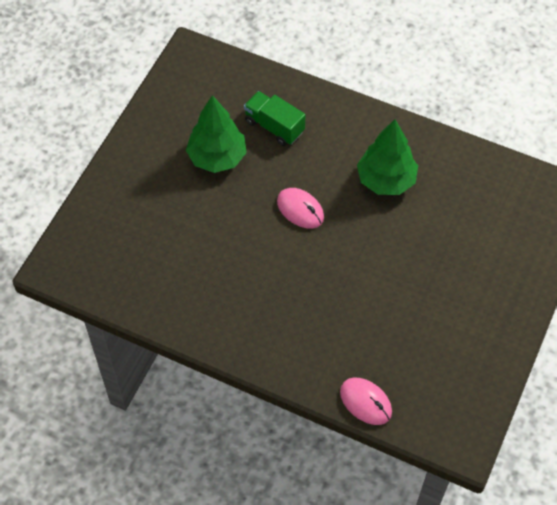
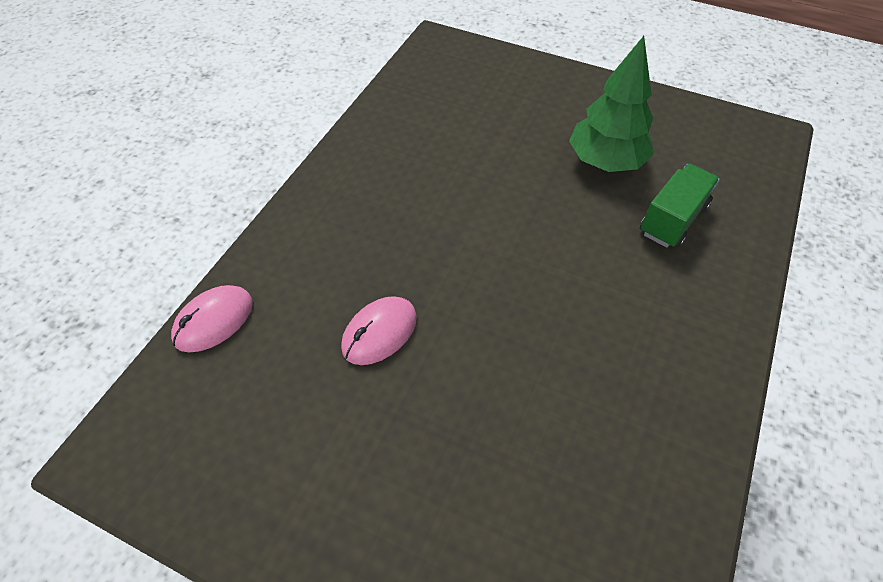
camera: 90 degrees right, 5 degrees down
(300, 209) = (533, 248): pink mouse -> pink mouse (379, 332)
(386, 180) = (603, 362): green tree -> none

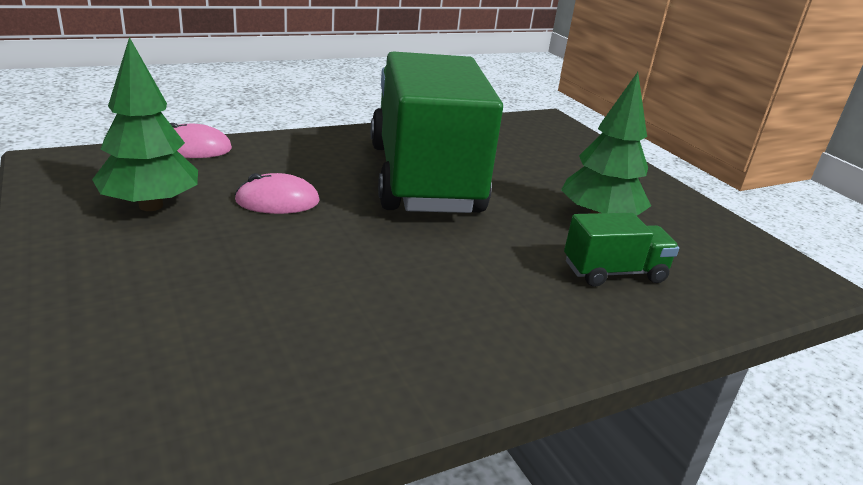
camera: 35 degrees right, 25 degrees down
(290, 430) = (151, 205): none -> green tree
(444, 206) = (423, 178): none -> green truck

